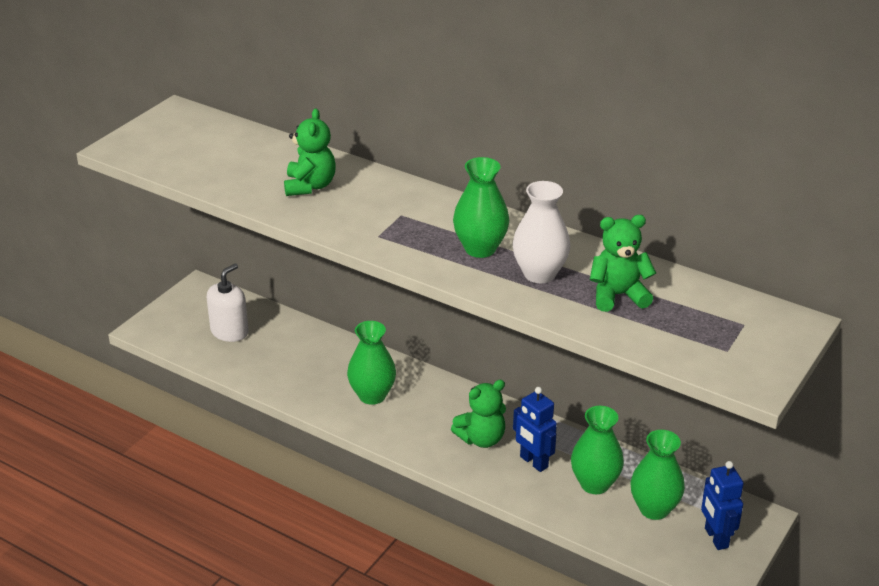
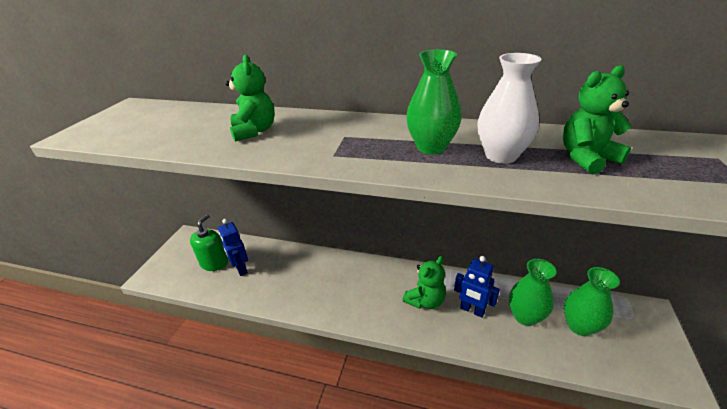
camera: 15 degrees left, 0 degrees up
(229, 331) = (214, 263): white soap dispenser -> green soap dispenser
(372, 395) = (332, 286): green vase -> none
(715, 538) = (640, 339): blue robot -> blue robot (240, 269)

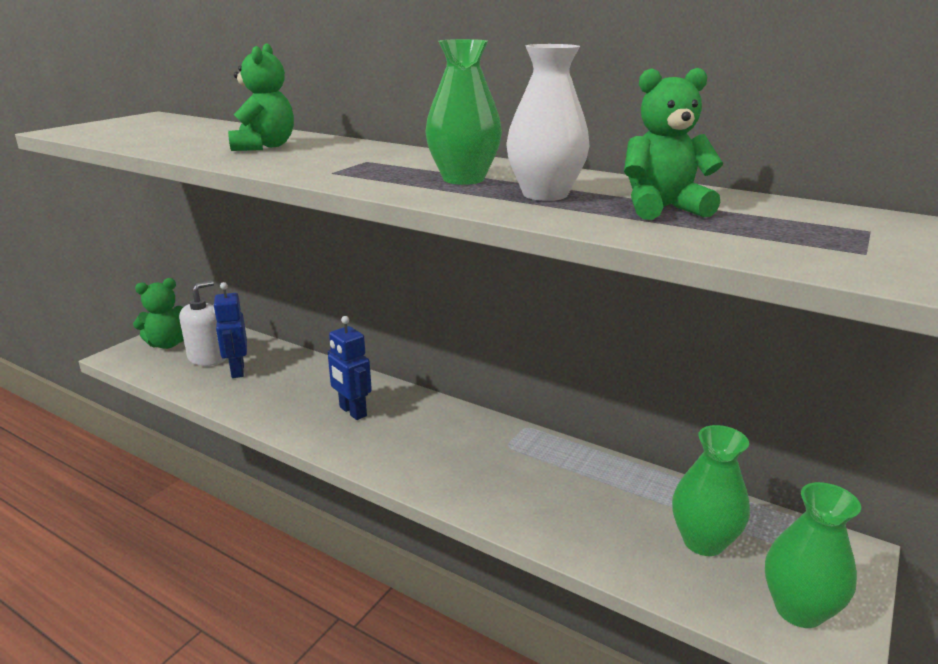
camera: 15 degrees right, 10 degrees down
(214, 263) = (208, 358): green soap dispenser -> white soap dispenser
(425, 301) = (472, 458): green teddy bear -> green teddy bear (167, 344)
(472, 310) = (537, 484): blue robot -> blue robot (352, 412)
(525, 316) = (618, 510): green vase -> green vase (798, 610)

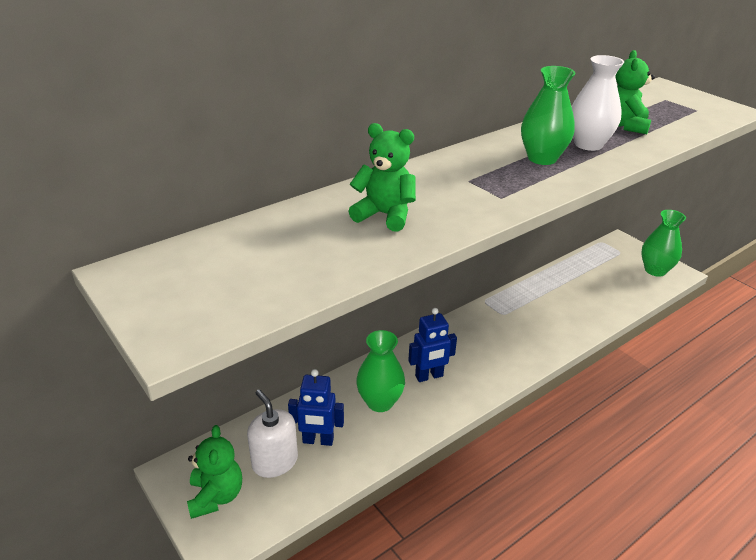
camera: 70 degrees left, 10 degrees up
(703, 541) = (607, 277): green vase -> green vase (380, 402)

